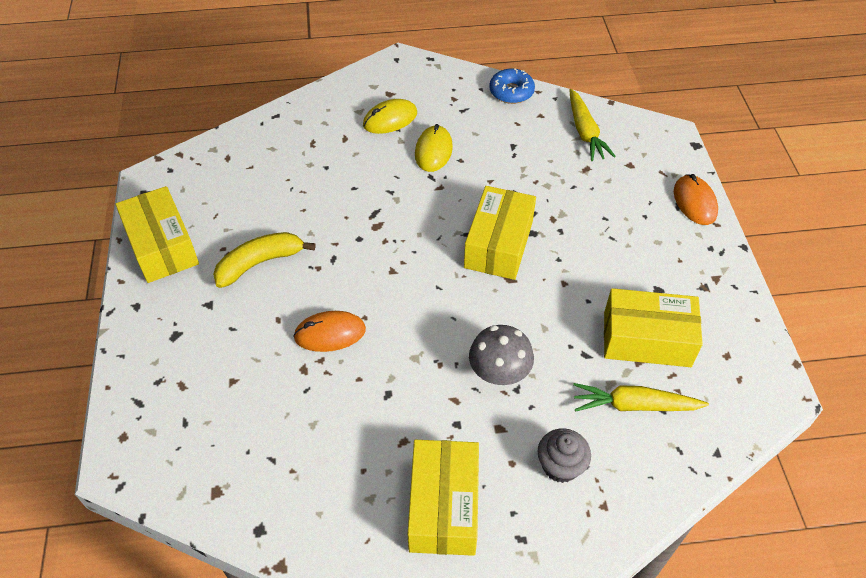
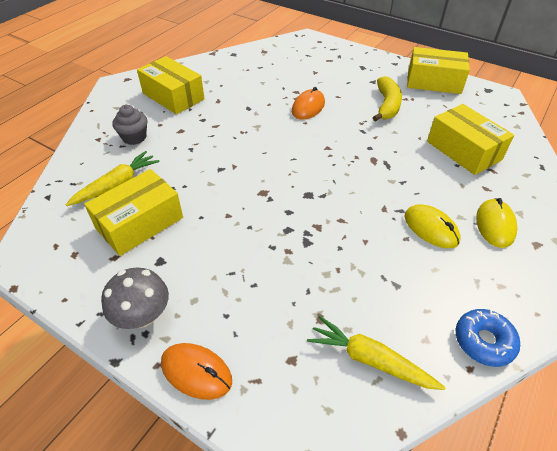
camera: 130 degrees right, 5 degrees down
(499, 244) = (296, 205): yellow box -> yellow box (463, 150)
(499, 373) = (208, 148): grey mushroom -> grey mushroom (142, 315)

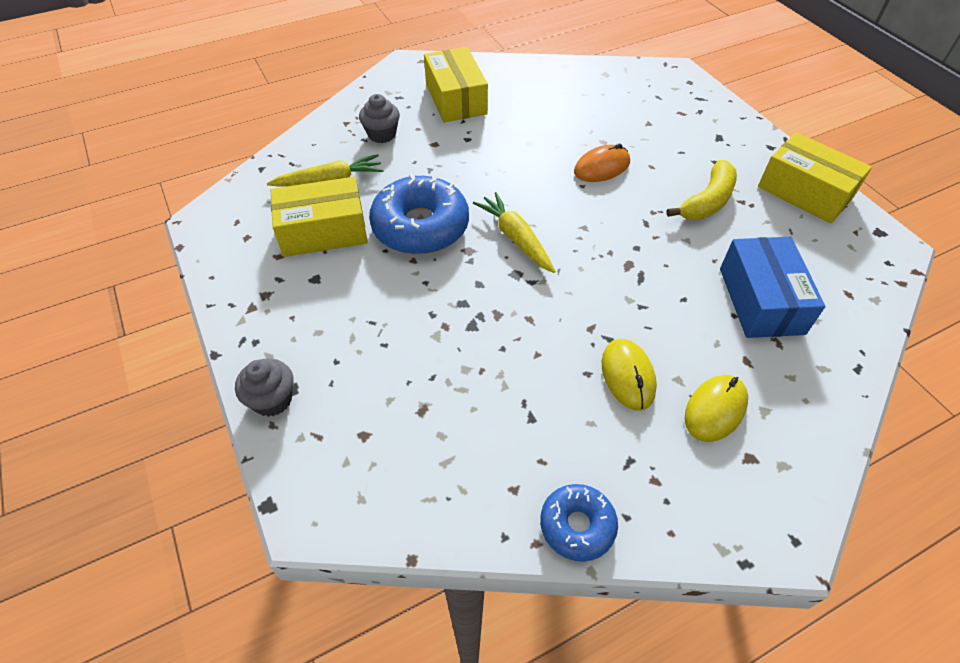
camera: 30 degrees right, 5 degrees up
(142, 315) = (264, 324): grey mushroom -> none
(196, 372) = (272, 399): orange mouse -> grey cupcake
(215, 190) = (420, 226): none -> blue donut
(370, 359) = (438, 476): yellow carrot -> yellow carrot (515, 238)
(463, 150) = (760, 300): yellow box -> blue box

